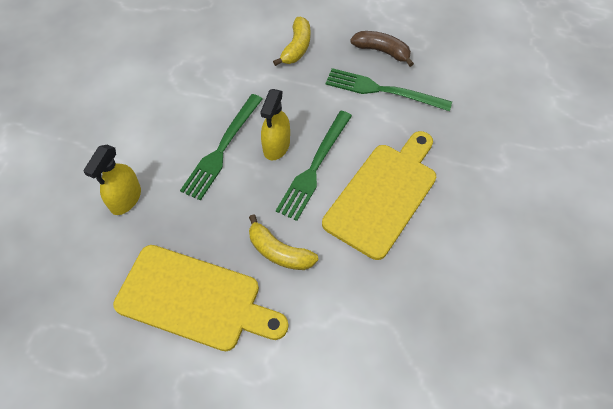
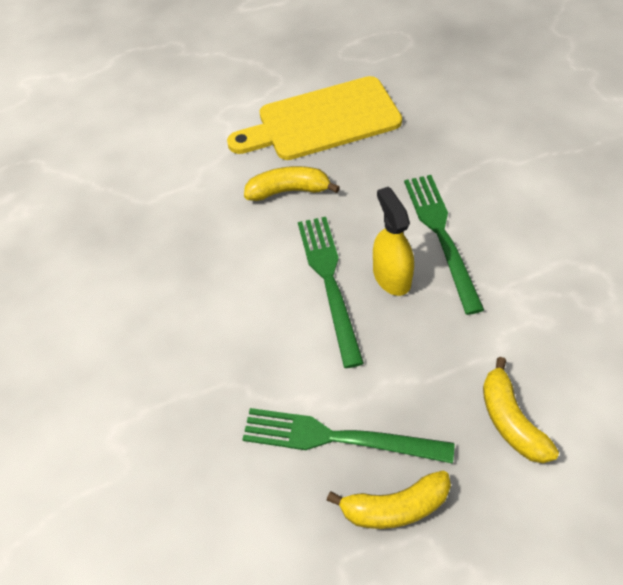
camera: 145 degrees right, 5 degrees down
(125, 199) = (468, 141): yellow spray bottle -> none
(382, 51) = (395, 507): brown banana -> yellow banana
(383, 90) = (338, 438): green fork -> green fork turned 150 degrees counterclockwise
(383, 195) = (232, 303): yellow cutting board -> none

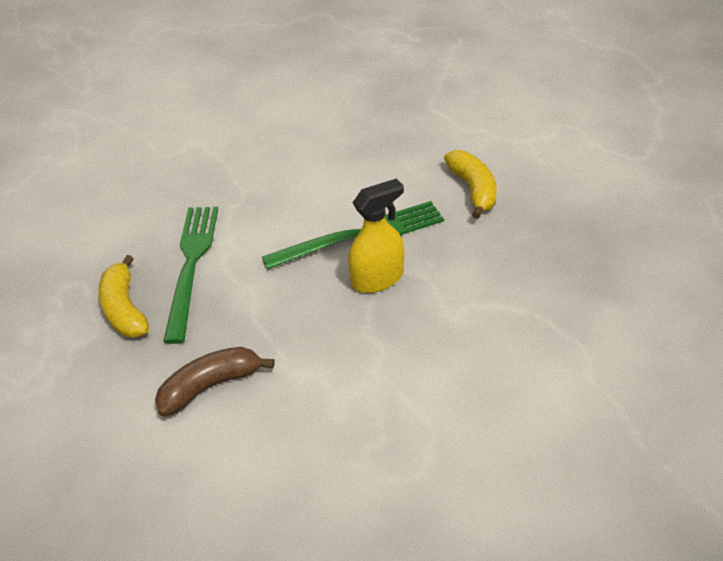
camera: 80 degrees right, 10 degrees down
(322, 121) = (587, 197): yellow cutting board -> none
(441, 236) = (443, 313): green fork -> none
(511, 421) = (210, 386): yellow banana -> brown banana

